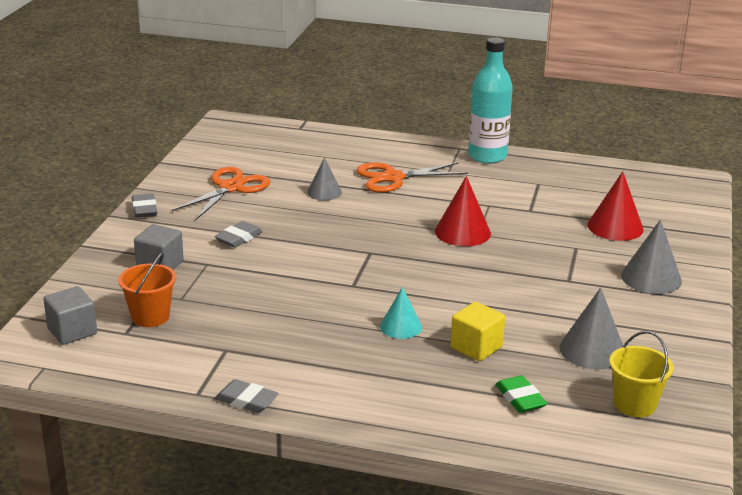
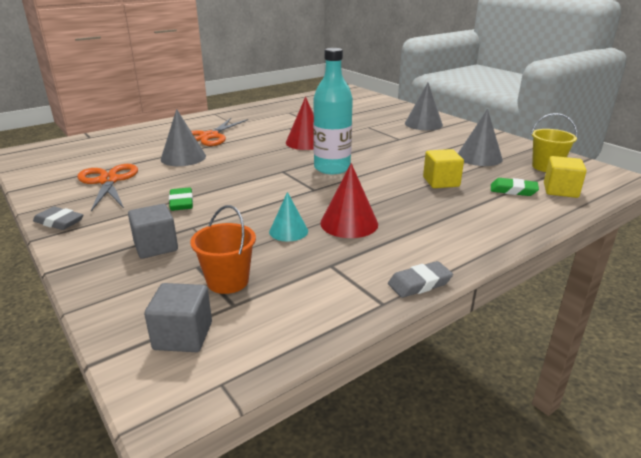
camera: 50 degrees left, 0 degrees up
(239, 238) = (181, 202): grey eraser -> green eraser
(324, 192) = (183, 157): grey cone -> grey cone, size x1.52
(400, 327) = (388, 193): turquoise cone -> turquoise cone (288, 231)
(487, 156) = (237, 111): turquoise bottle -> turquoise bottle (332, 168)
(568, 430) = (560, 190): none -> yellow cube
(615, 227) = (362, 114): red cone -> red cone (349, 223)

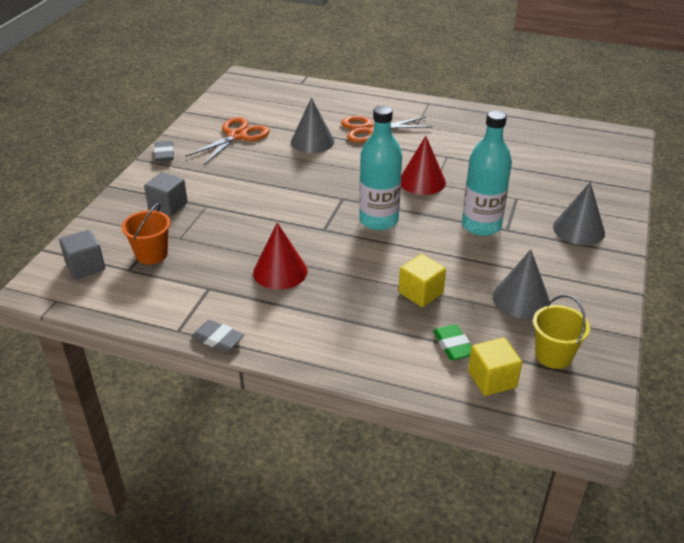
camera: 55 degrees right, 10 degrees up
(181, 202) = (236, 182): green eraser -> none
(288, 231) = (239, 248): turquoise cone -> none
(385, 143) = (481, 226): none -> turquoise bottle

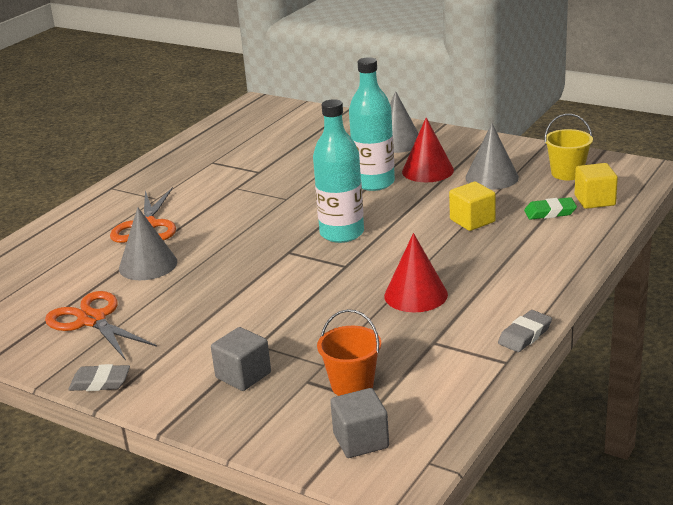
camera: 75 degrees left, 10 degrees down
(422, 181) = (279, 205): red cone -> red cone (427, 171)

